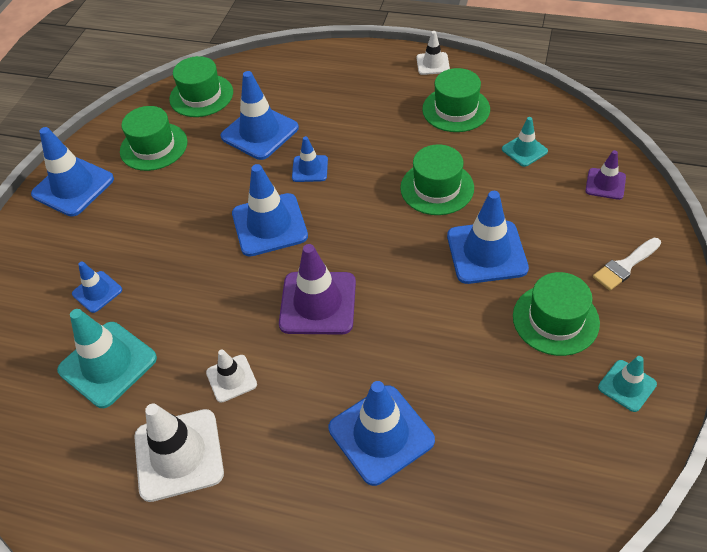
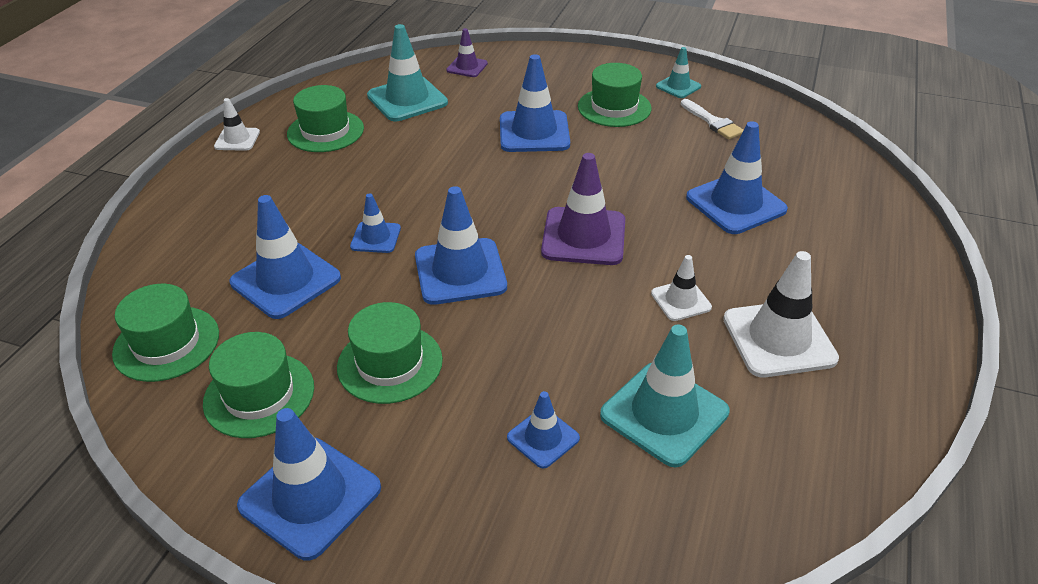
camera: 90 degrees left, 10 degrees down
(437, 188) = (440, 152): green hat -> green hat (390, 363)
(524, 150) = (407, 99): turquoise traffic cone -> turquoise traffic cone, size x1.82
(625, 266) = (562, 71): white brush -> white brush (713, 122)

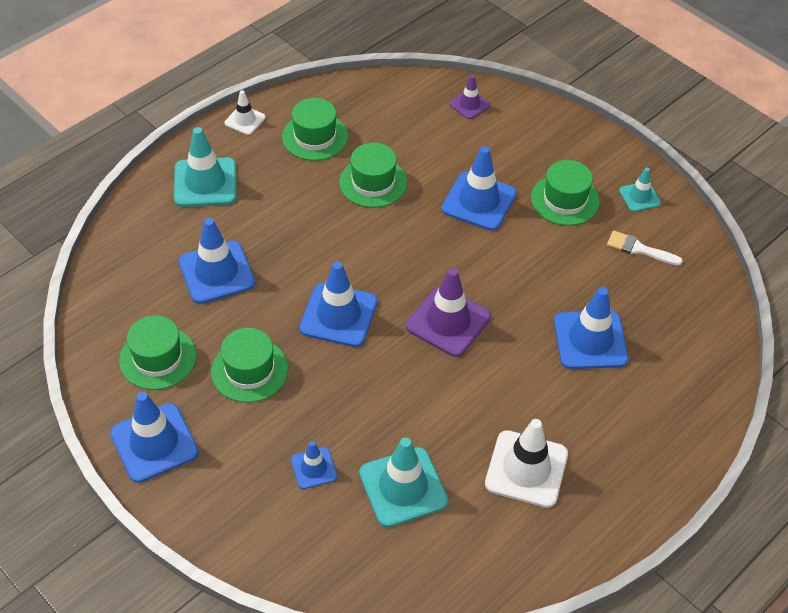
camera: 25 degrees right, 10 degrees up
(166, 343) = (119, 293): green hat -> green hat (373, 182)
(375, 237) = (296, 259): blue traffic cone -> none
(407, 99) = (398, 125): turquoise traffic cone -> turquoise traffic cone (205, 183)
(681, 300) = (479, 407): white traffic cone -> none
(713, 122) = (639, 249): white brush -> white brush turned 120 degrees clockwise

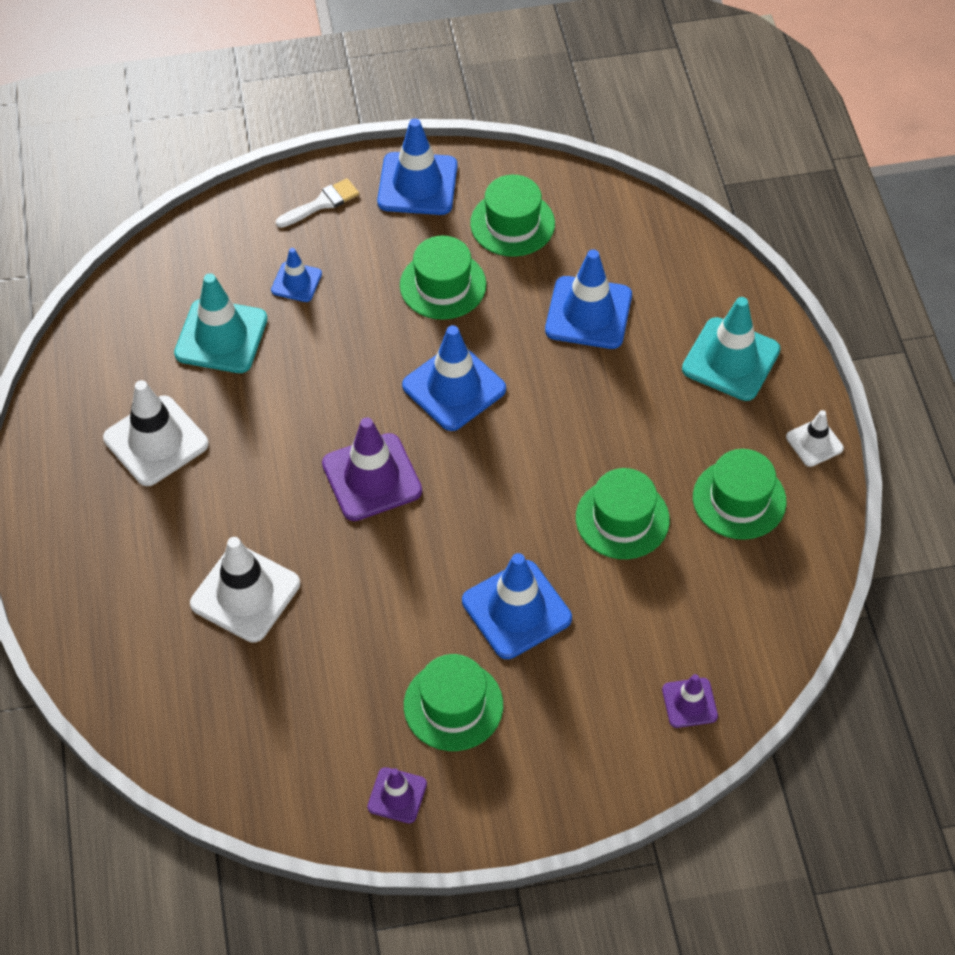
camera: 125 degrees right, 5 degrees up
(590, 340) = (245, 594): blue traffic cone -> white traffic cone
(639, 197) = (397, 795): turquoise traffic cone -> purple traffic cone
(639, 249) = (322, 733): white brush -> white brush (321, 203)

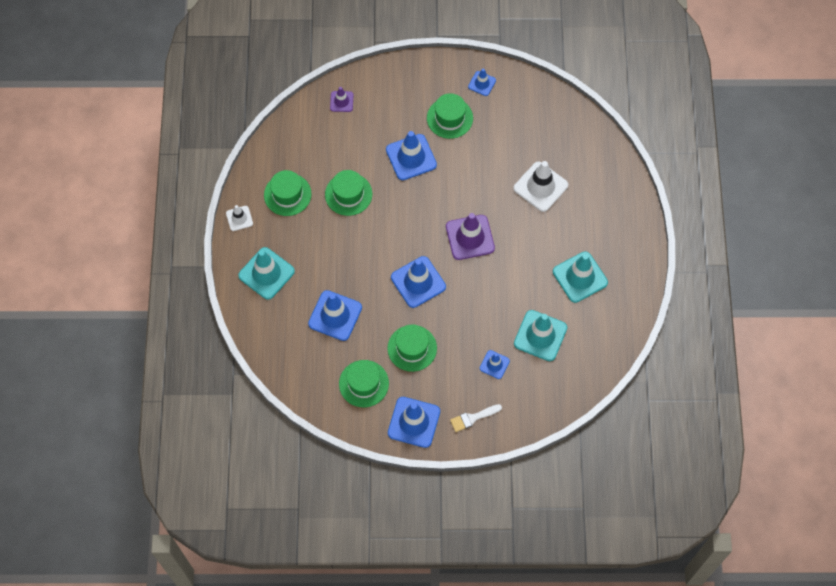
camera: 170 degrees left, 10 degrees up
(156, 441) = (580, 277): white traffic cone -> turquoise traffic cone
(397, 795) = (482, 83): purple traffic cone -> blue traffic cone

